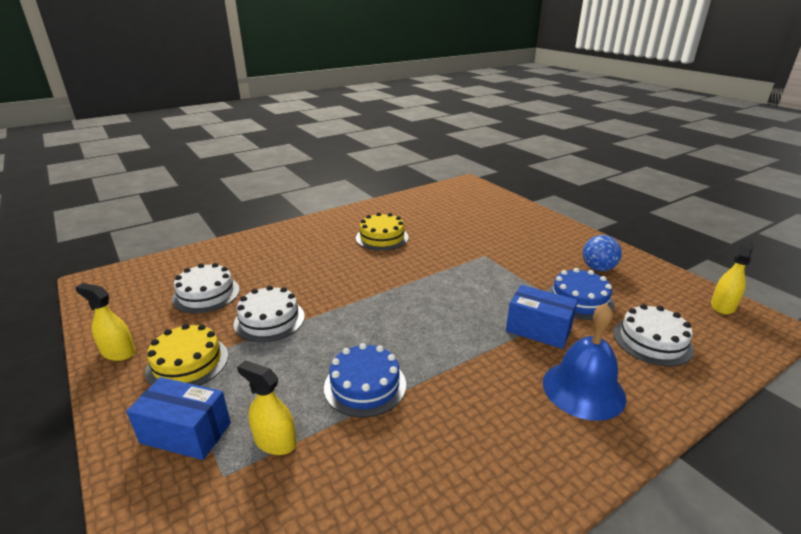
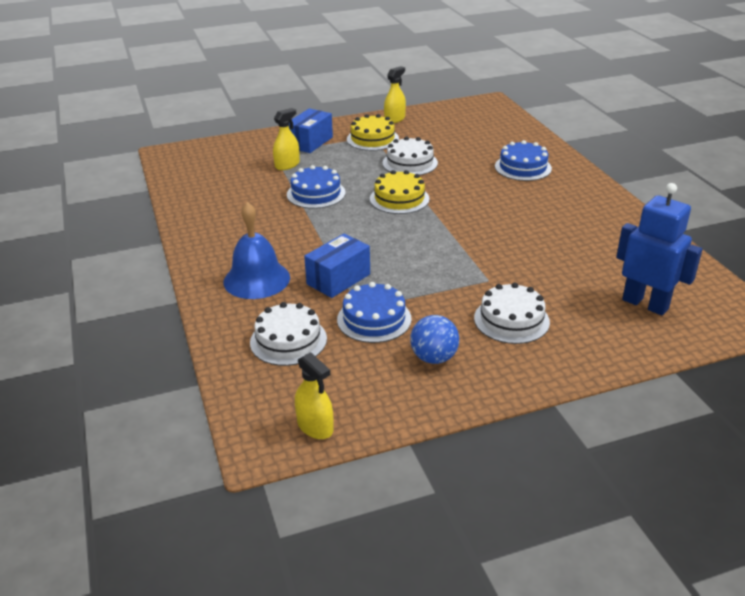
camera: 105 degrees right, 5 degrees up
(206, 294) = (456, 140): white cake -> white cake (511, 320)
(280, 252) = (523, 167): none -> blue cake
(382, 237) = (548, 221): yellow cake -> yellow cake (399, 199)
(474, 206) = (645, 304): none -> blue robot

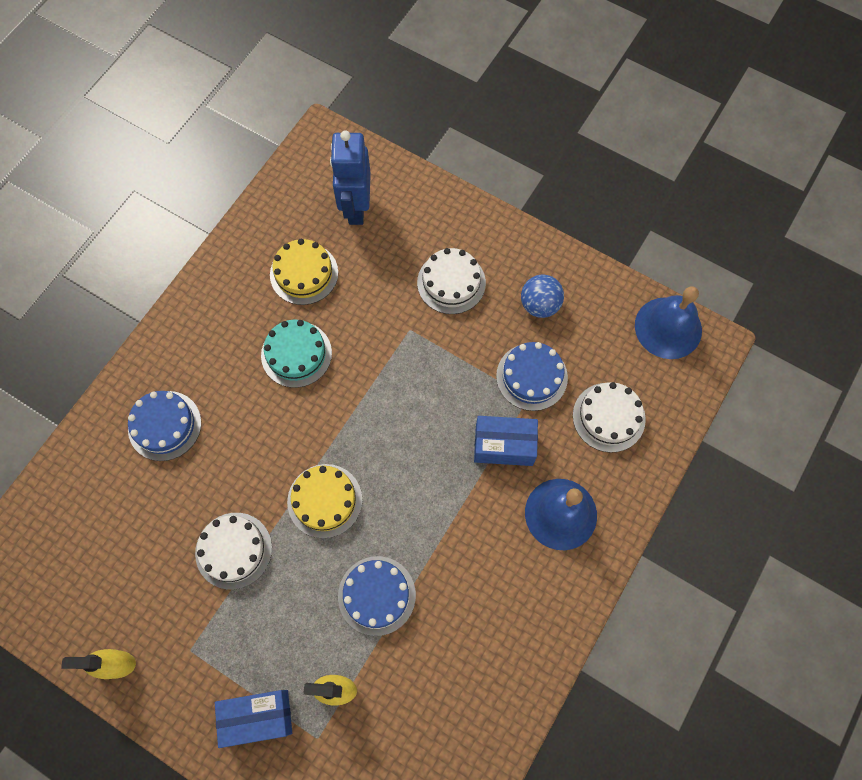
camera: 130 degrees left, 35 degrees up
(315, 426) = (668, 327): yellow spray bottle -> blue bell
(372, 139) = (196, 645): yellow cake -> yellow cake (304, 273)
(523, 226) = (296, 354): none -> turquoise cake

